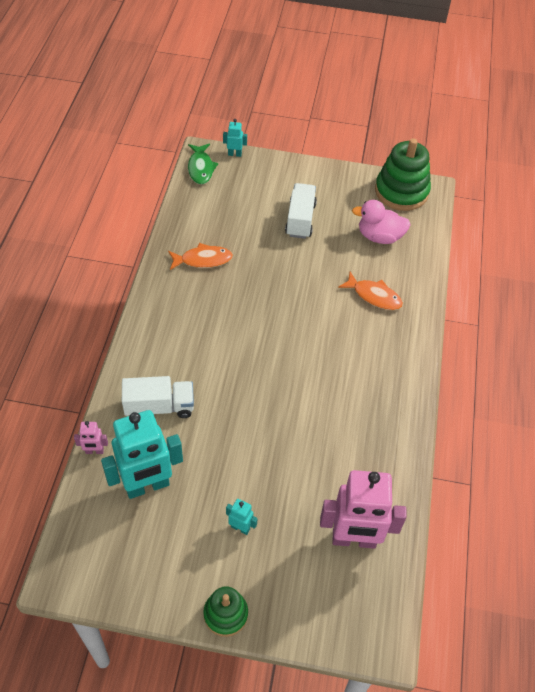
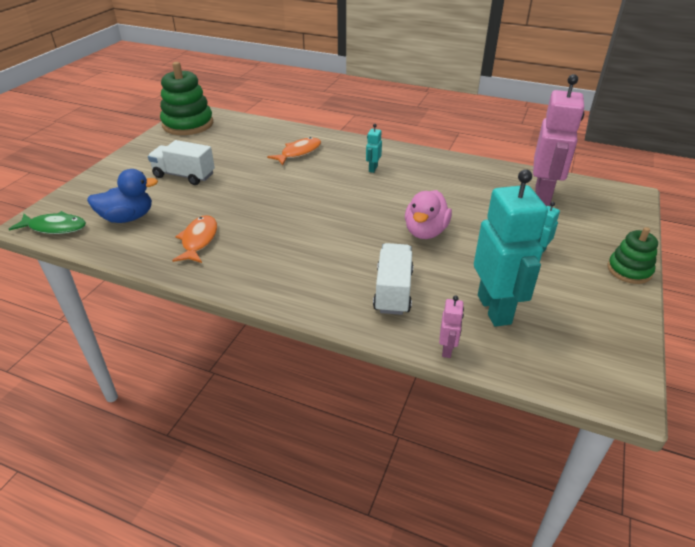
camera: 75 degrees left, 15 degrees down
(224, 205) = (128, 218): none -> blue duck
(234, 154) = (55, 202): turquoise robot -> turquoise robot (373, 169)
(379, 237) = (233, 141): pink duck -> pink duck (425, 232)

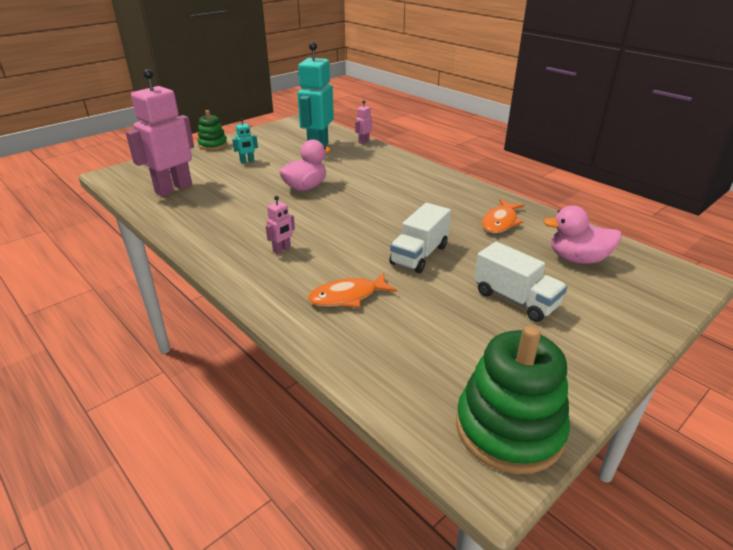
camera: 155 degrees left, 5 degrees down
(55, 227) = (659, 267): green fish -> none
(128, 218) = (577, 259): blue duck -> pink duck
(373, 169) = (282, 249): turquoise robot -> pink robot
(393, 291) = (367, 164): white truck -> white truck (419, 255)

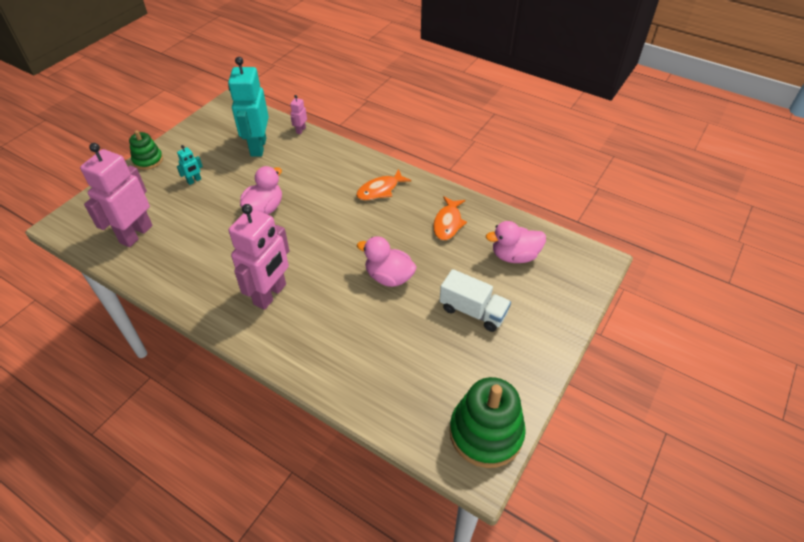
camera: 15 degrees left, 15 degrees up
(282, 249) = (270, 294): pink robot -> pink robot, size x2.35
(347, 296) = (342, 336): orange fish -> orange fish (380, 190)
(419, 255) = (389, 277): white truck -> pink duck

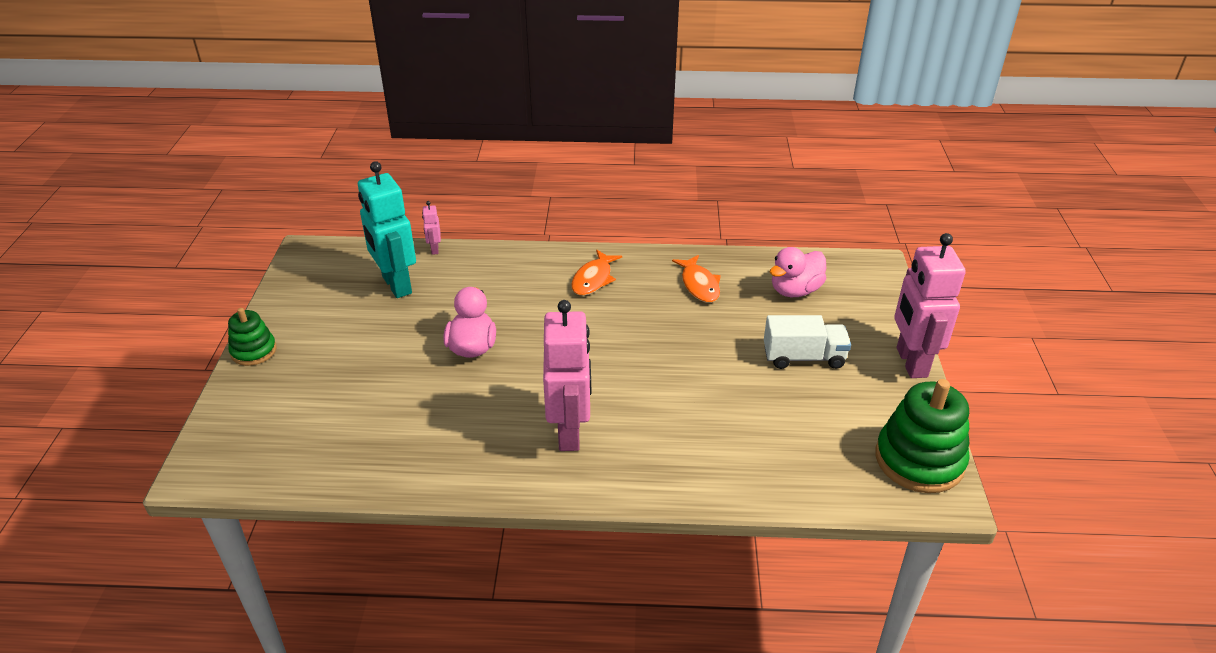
camera: 30 degrees left, 10 degrees down
(136, 234) = (324, 439): pink robot -> pink robot (911, 362)
(194, 181) = (346, 351): turquoise robot -> none
(389, 277) = (687, 360): pink duck -> none

